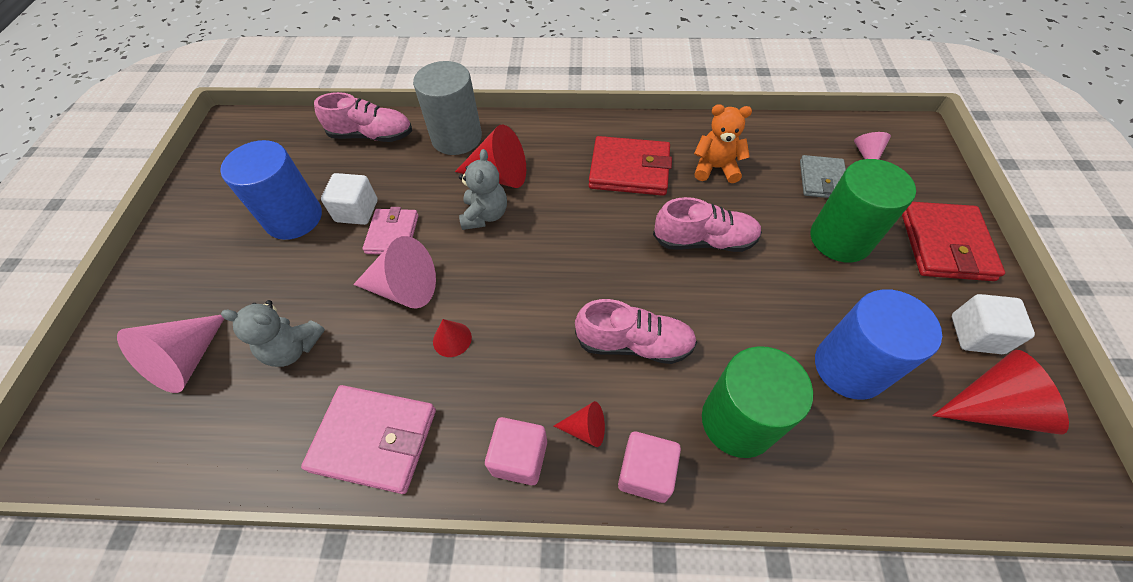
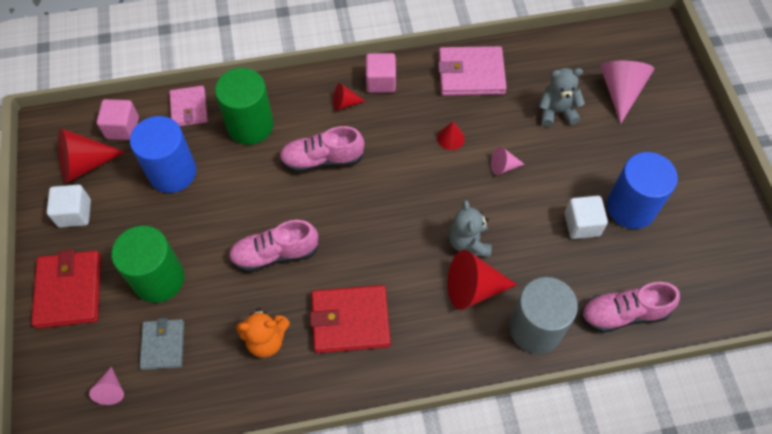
camera: 165 degrees right, 5 degrees up
(392, 234) = (538, 209): pink wallet -> pink wallet (189, 108)
(404, 288) = (503, 166): pink cone -> pink cone, size x0.52
(645, 473) = (305, 88): pink cube -> pink cube (122, 128)

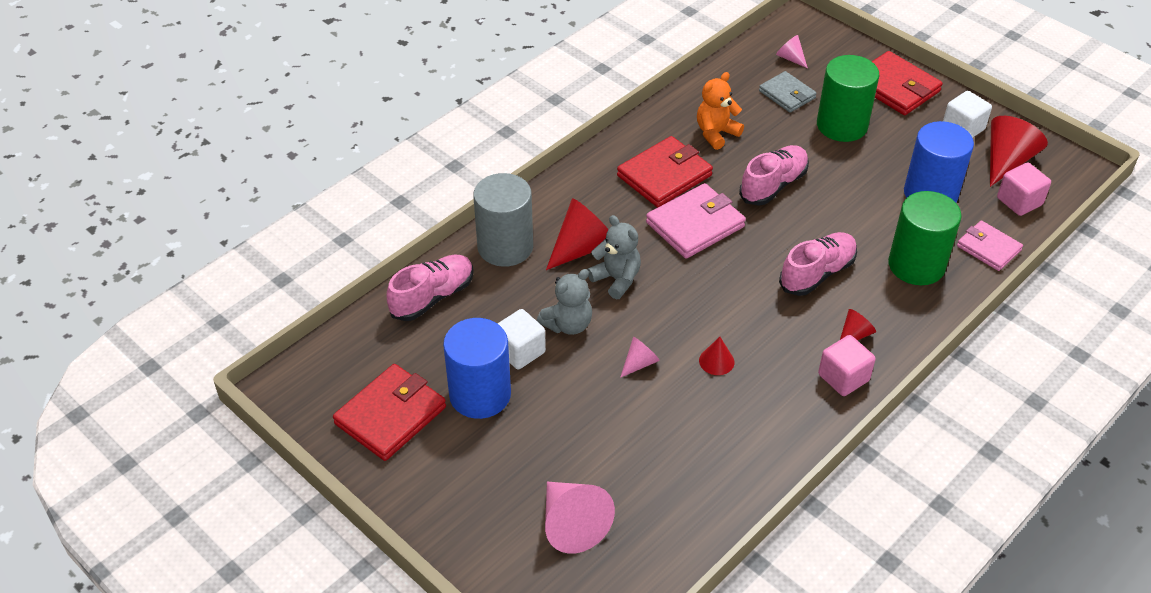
camera: 145 degrees right, 15 degrees down
(471, 74) = (758, 443): pink wallet -> pink wallet (695, 225)
(556, 112) = (629, 454): grey teddy bear -> grey teddy bear (568, 324)
(704, 228) = (390, 415): none -> red wallet

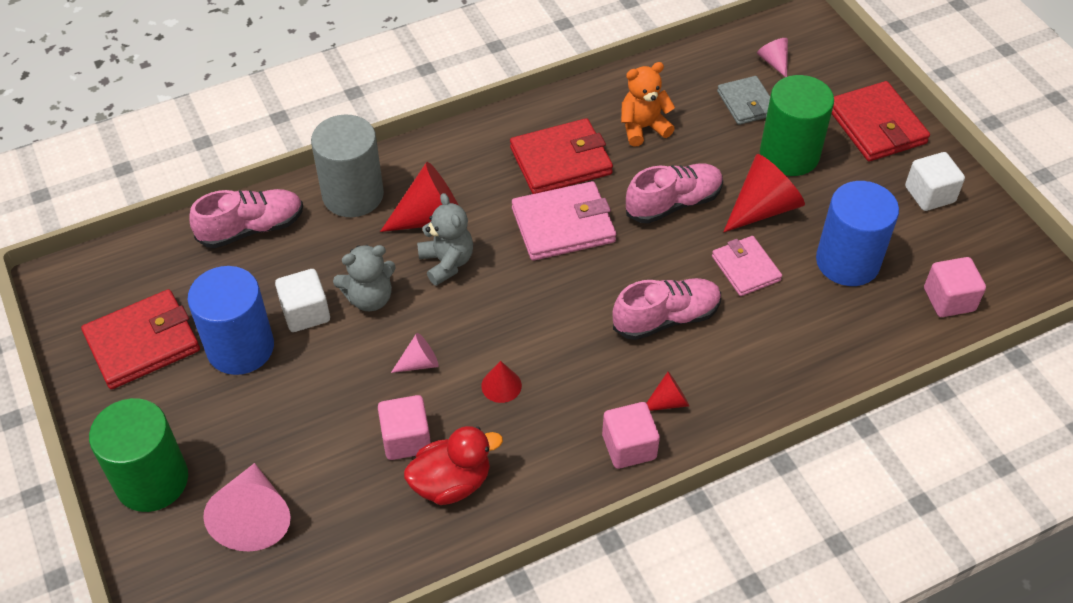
camera: 20 degrees right, 5 degrees up
(663, 425) = (406, 439): none -> pink cube
(720, 447) = (451, 483): none -> red duck
(916, 265) = (784, 341): green cylinder -> green cylinder (152, 480)
(988, 248) = (880, 345): pink wallet -> pink wallet (746, 268)
(1007, 161) = (961, 247): red cone -> red cone (763, 208)

